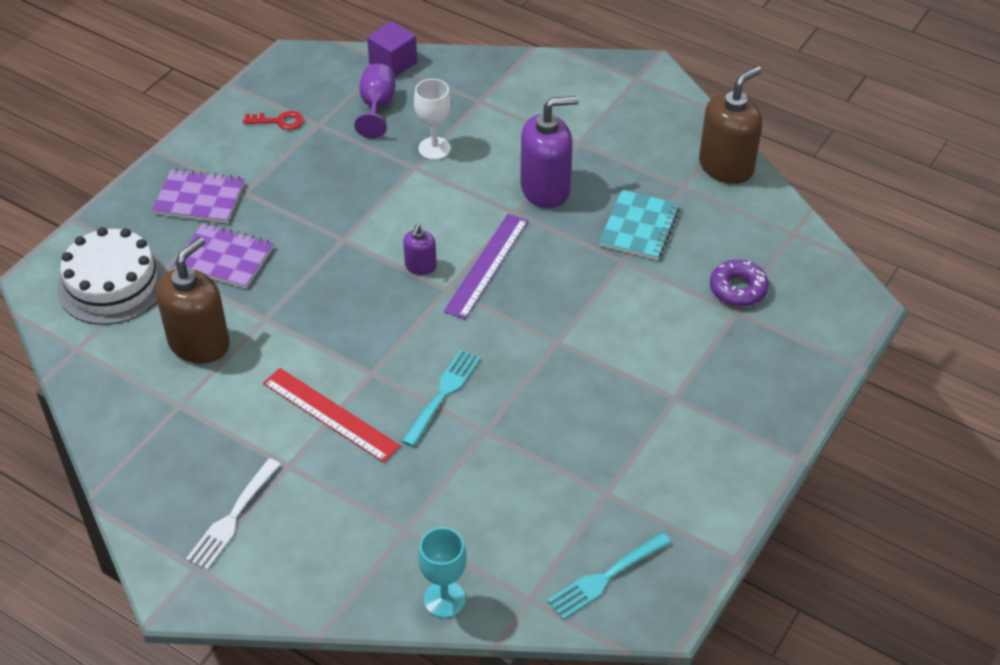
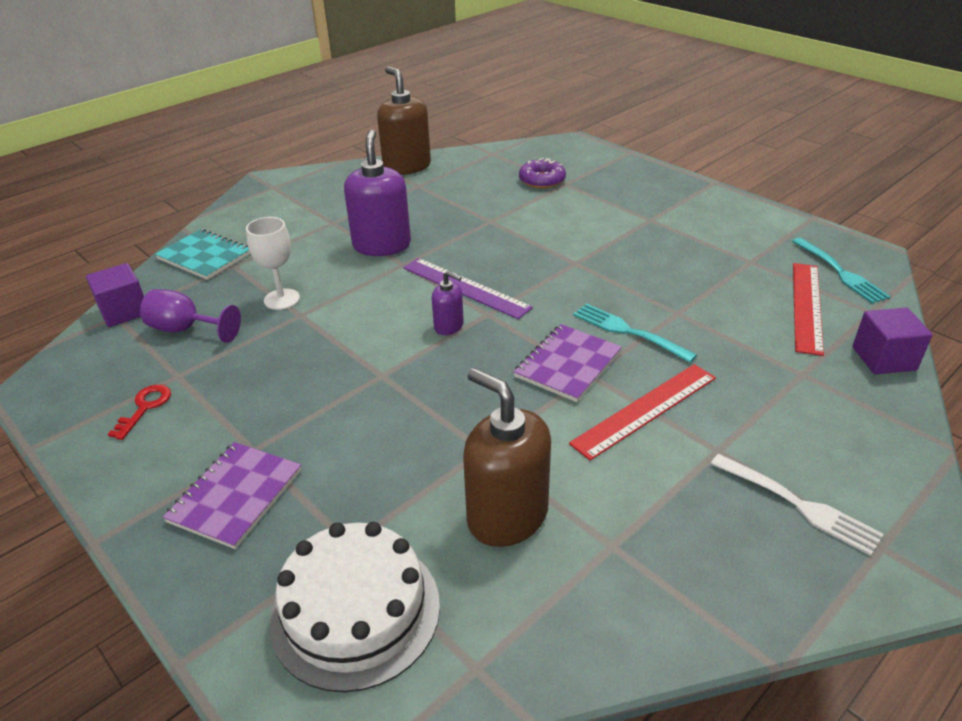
camera: 75 degrees left, 10 degrees down
(224, 258) = (362, 479): purple notebook -> purple notebook (568, 364)
(444, 599) = (883, 358): turquoise goblet -> purple cube
(525, 540) = (806, 306): none -> red ruler
(639, 227) = (455, 209): turquoise notebook -> turquoise notebook (204, 256)

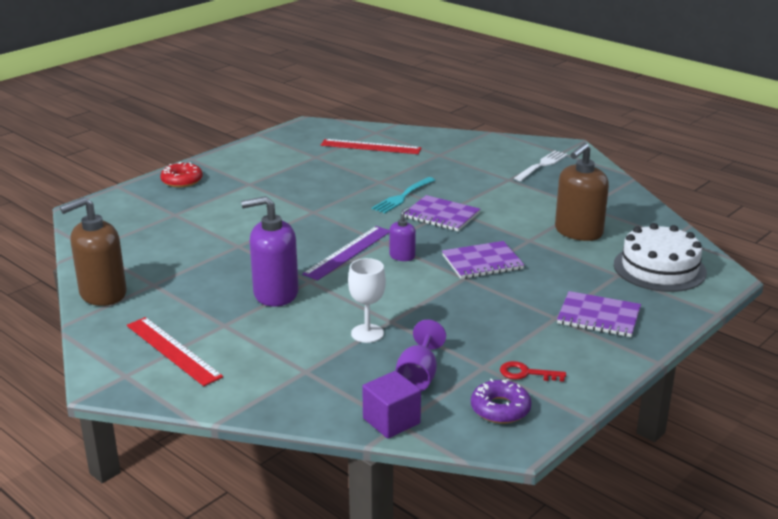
camera: 95 degrees left, 10 degrees down
(204, 256) = (286, 393): turquoise notebook -> none
(420, 394) = (482, 262): none -> purple notebook
(542, 180) = (163, 224): purple donut -> purple donut (500, 409)
(645, 410) = (480, 195): red ruler -> red ruler (173, 350)
(651, 181) = (182, 180): none -> red donut
(839, 272) = (331, 134): turquoise fork -> none
(883, 358) = (421, 135): purple cube -> none

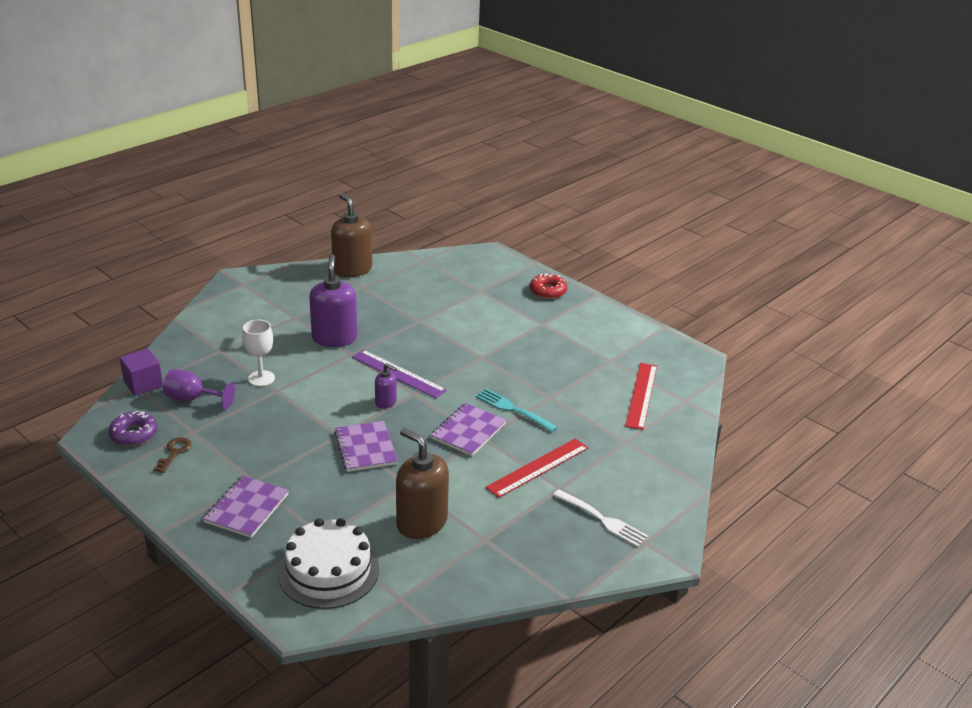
camera: 90 degrees right, 5 degrees up
(173, 350) = (266, 299): red ruler -> red ruler (538, 467)
(526, 373) = (174, 452): red key -> brown key

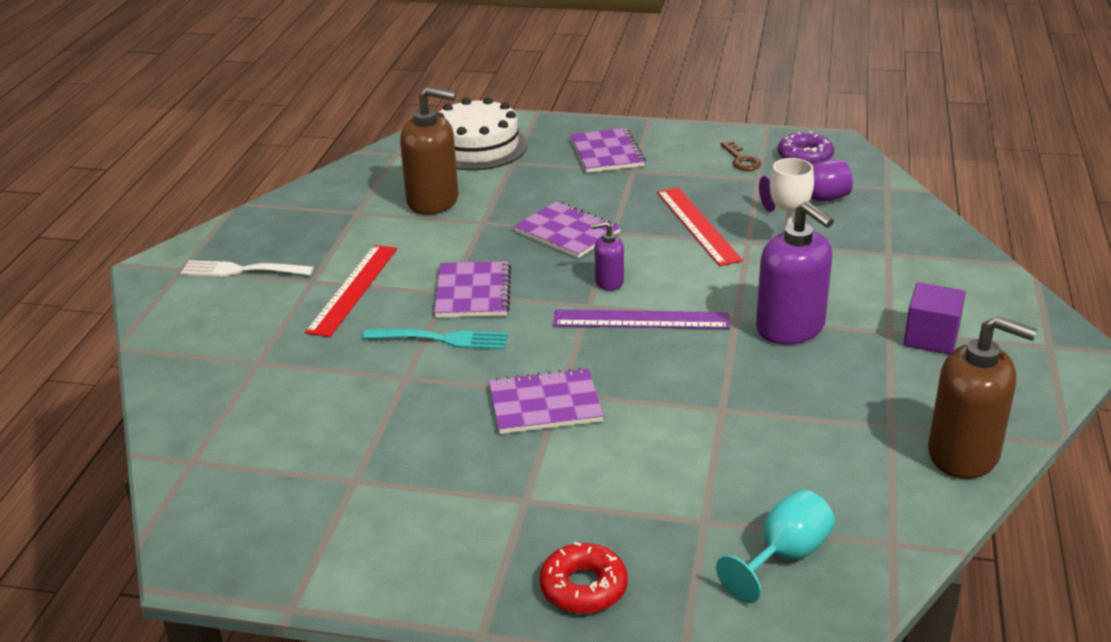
camera: 150 degrees right, 0 degrees up
(143, 384) = (888, 192): purple cube -> purple cube (931, 338)
(466, 271) = (784, 556): none -> turquoise goblet
(494, 355) = (545, 404): none -> purple notebook
(641, 395) = (268, 439): red ruler -> red ruler (698, 225)

